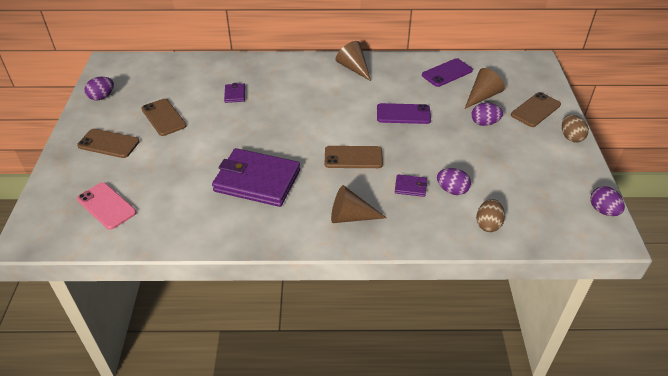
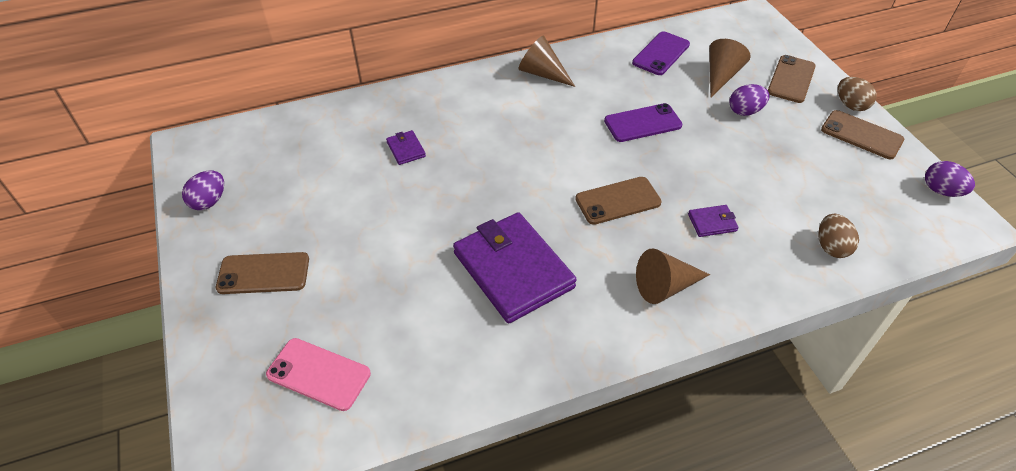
camera: 20 degrees left, 5 degrees up
(163, 117) = (323, 210): brown phone -> brown phone (861, 135)
(257, 181) = (513, 270): purple wallet -> purple wallet turned 60 degrees clockwise
(452, 190) = (763, 213): purple egg -> none

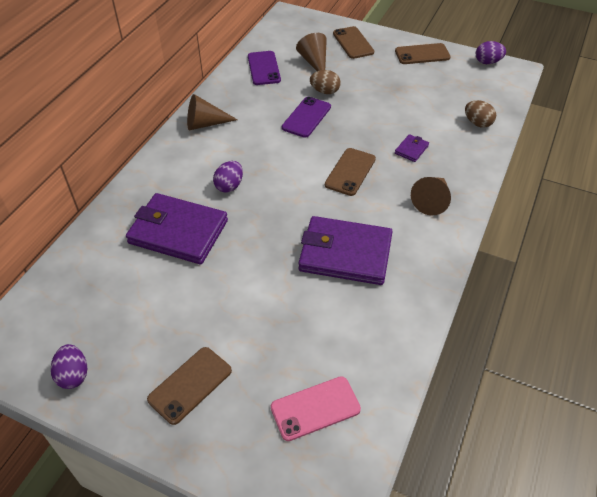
camera: 45 degrees left, 0 degrees up
(406, 149) = (178, 232): purple wallet -> purple wallet, size x2.41
(745, 111) = (352, 76): purple egg -> purple egg (229, 186)
(850, 105) = (398, 41): brown egg -> brown egg (325, 91)

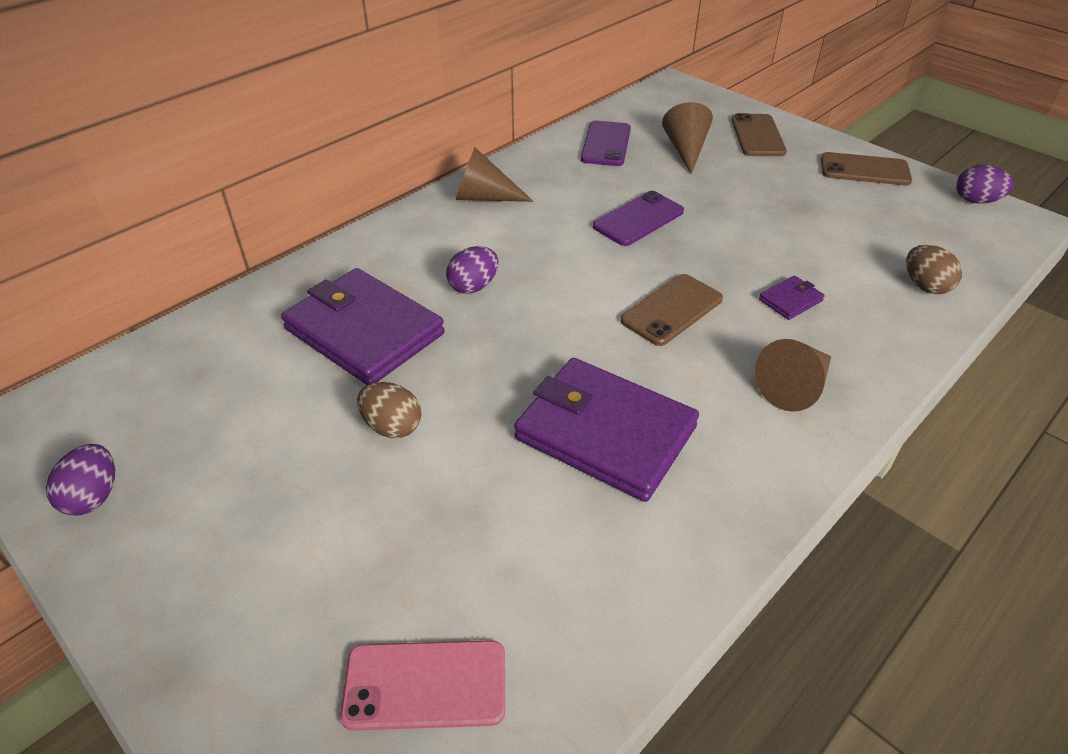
camera: 20 degrees right, 5 degrees down
(190, 385) = (247, 570): brown phone -> none
(325, 91) = (683, 190): brown egg -> brown egg (392, 426)

